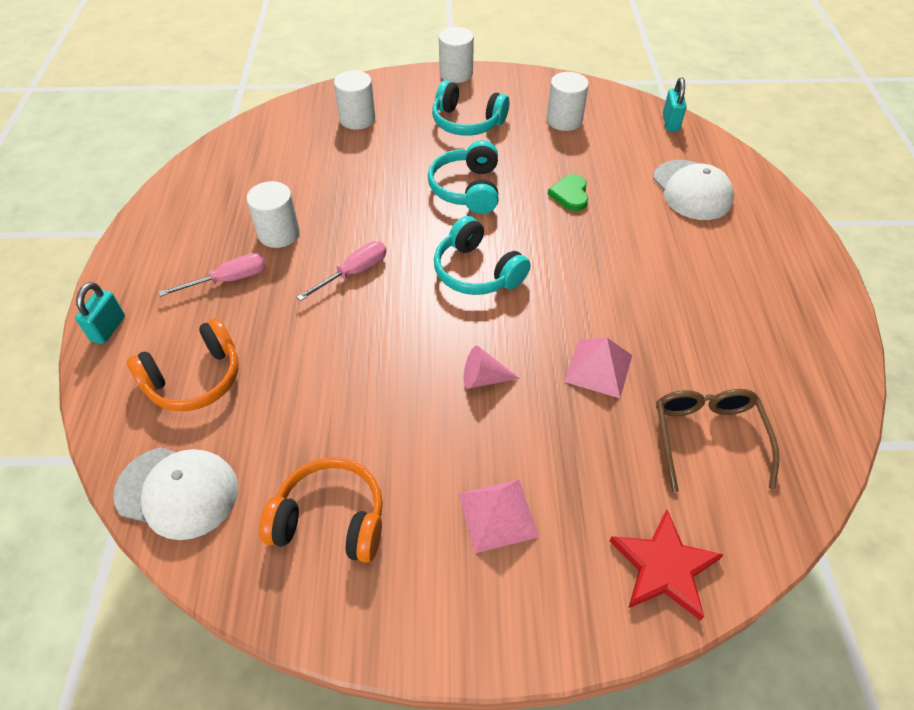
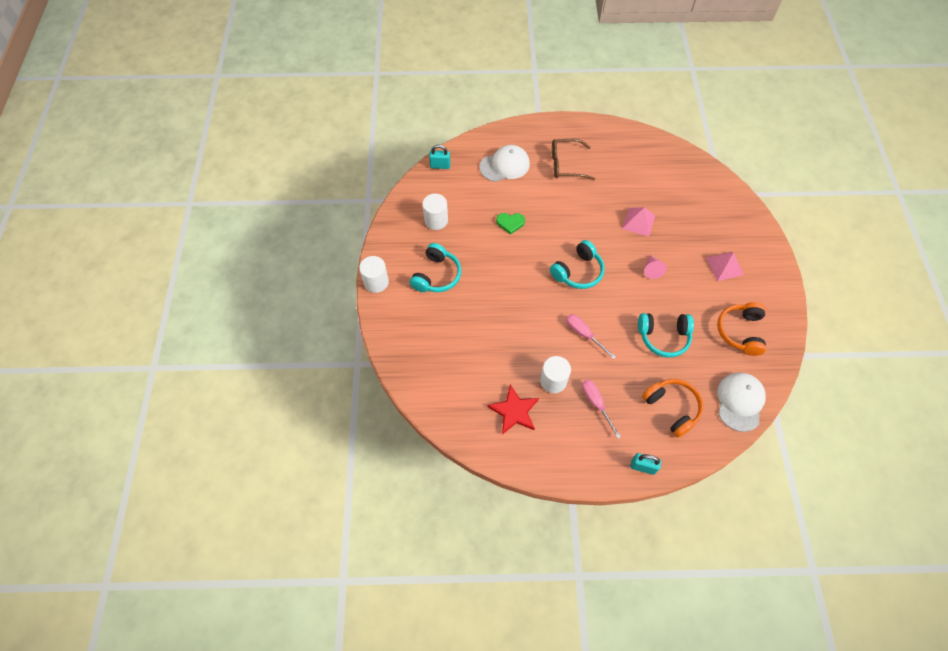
camera: 90 degrees left, 10 degrees up
(357, 119) = (430, 344): white cylinder -> none
(467, 189) = (506, 276): turquoise headphones -> turquoise headphones (663, 337)
(664, 567) = (735, 210): red star -> red star (514, 411)
(707, 437) = (671, 186): brown glasses -> brown glasses (566, 164)

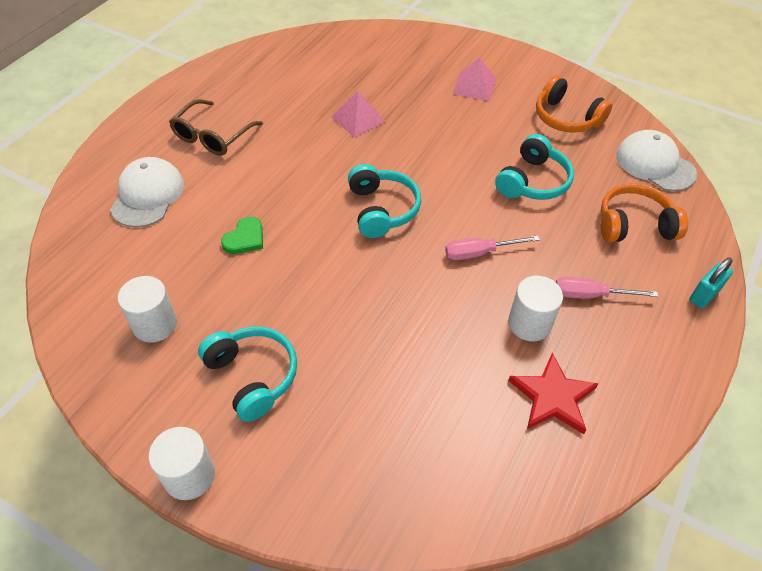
camera: 60 degrees left, 10 degrees down
(440, 166) = (66, 267): turquoise padlock -> none
(652, 270) = (433, 143): pink cone -> none

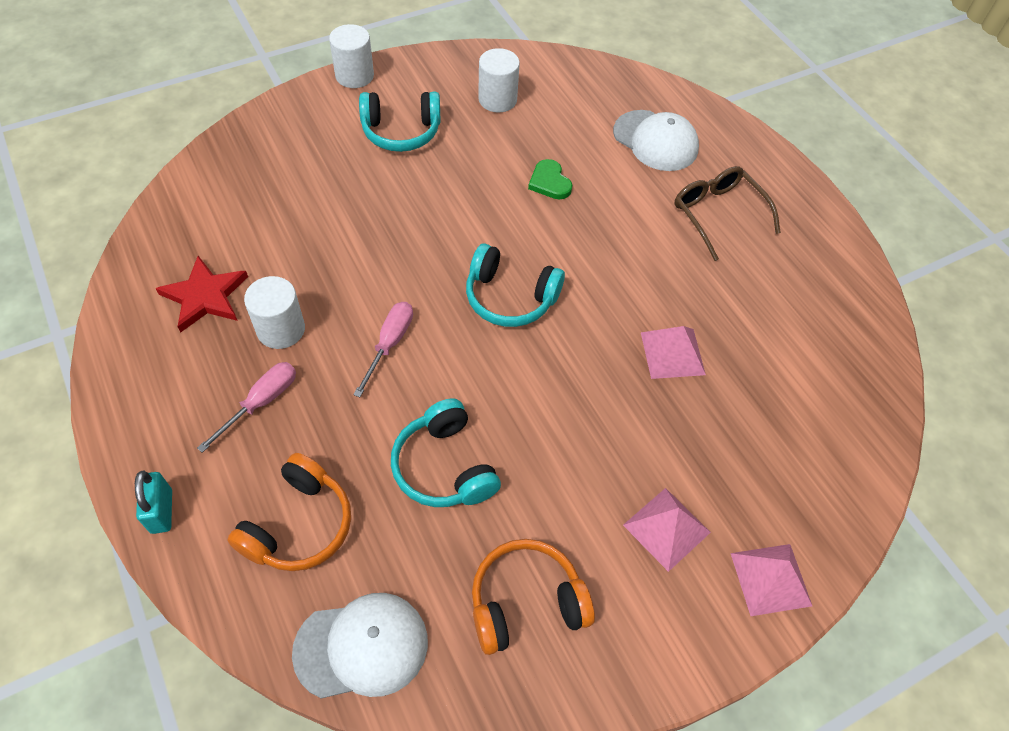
camera: 120 degrees right, 5 degrees up
(464, 47) = (770, 579): none -> pink pyramid

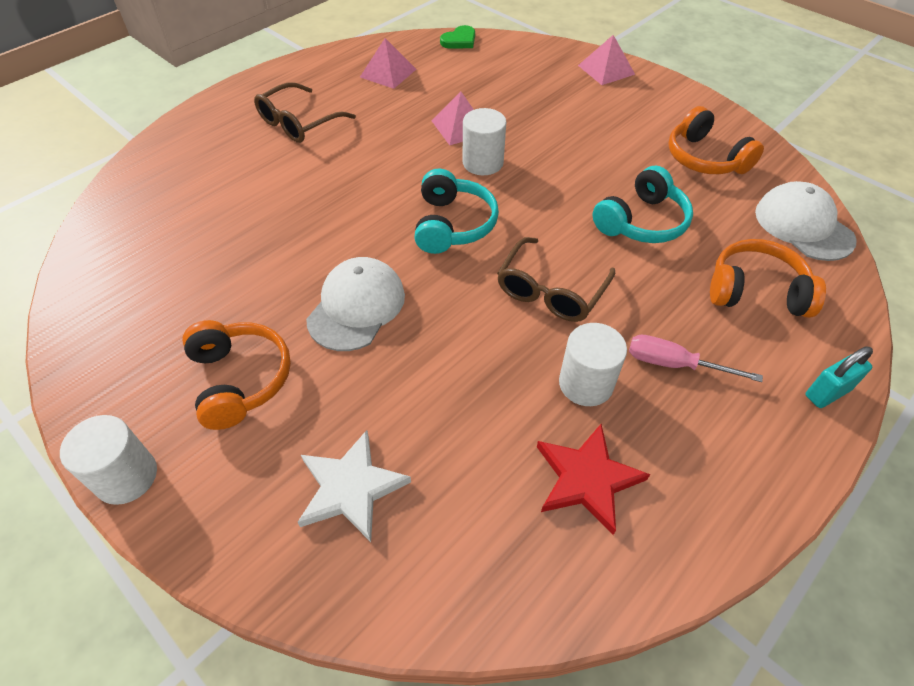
camera: 105 degrees left, 5 degrees down
(282, 171) = (351, 488): none -> white star
(389, 344) = (551, 291): pink screwdriver -> brown glasses
(401, 132) = (240, 380): turquoise headphones -> orange headphones
(497, 99) = (160, 303): white cylinder -> white cylinder (482, 163)
(549, 182) = (291, 230): green heart -> green heart (459, 40)
(655, 141) = (209, 171): white cap -> white cap (356, 306)
(667, 528) = (605, 110): pink pyramid -> pink pyramid (388, 73)

